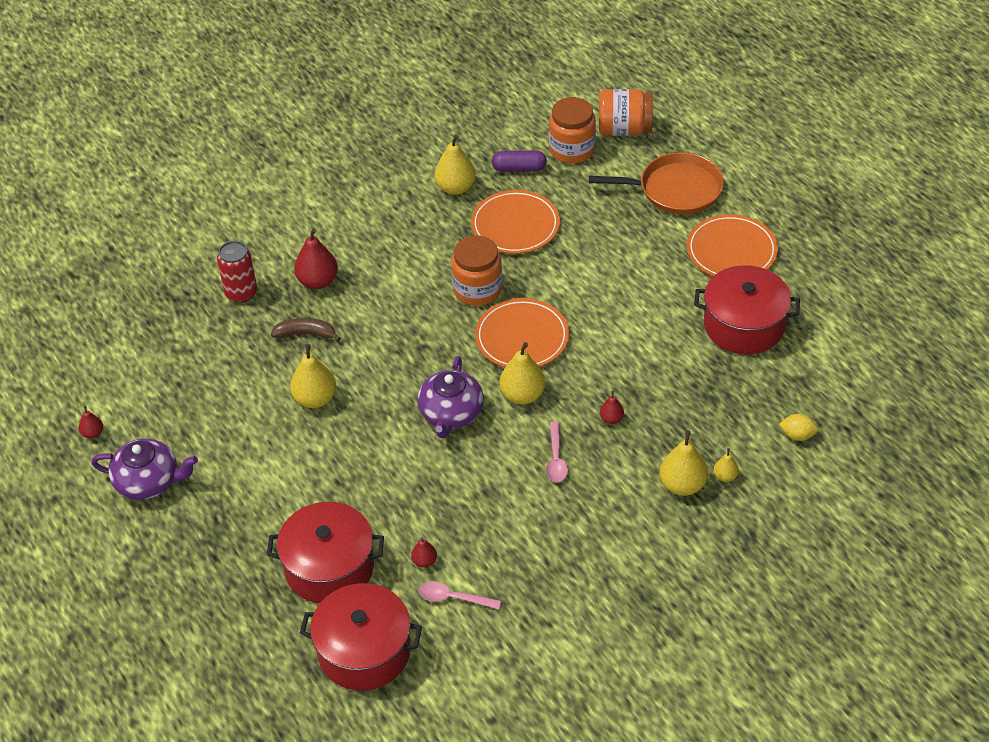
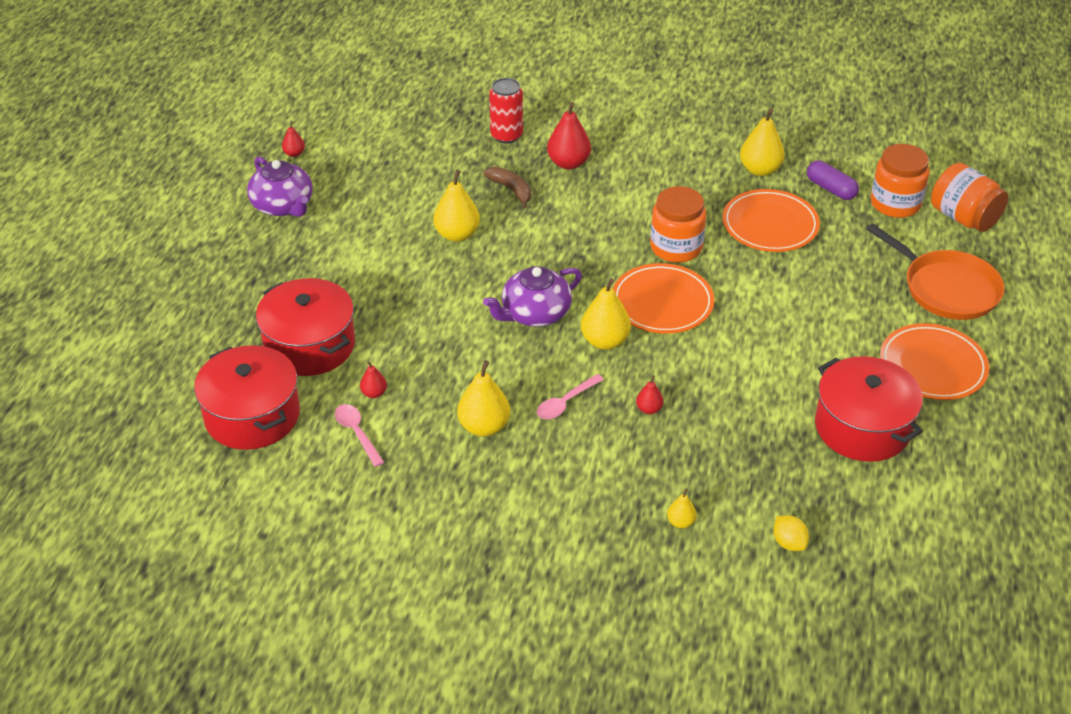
camera: 45 degrees right, 5 degrees down
(682, 485) = (636, 500): yellow pear -> yellow pear (484, 426)

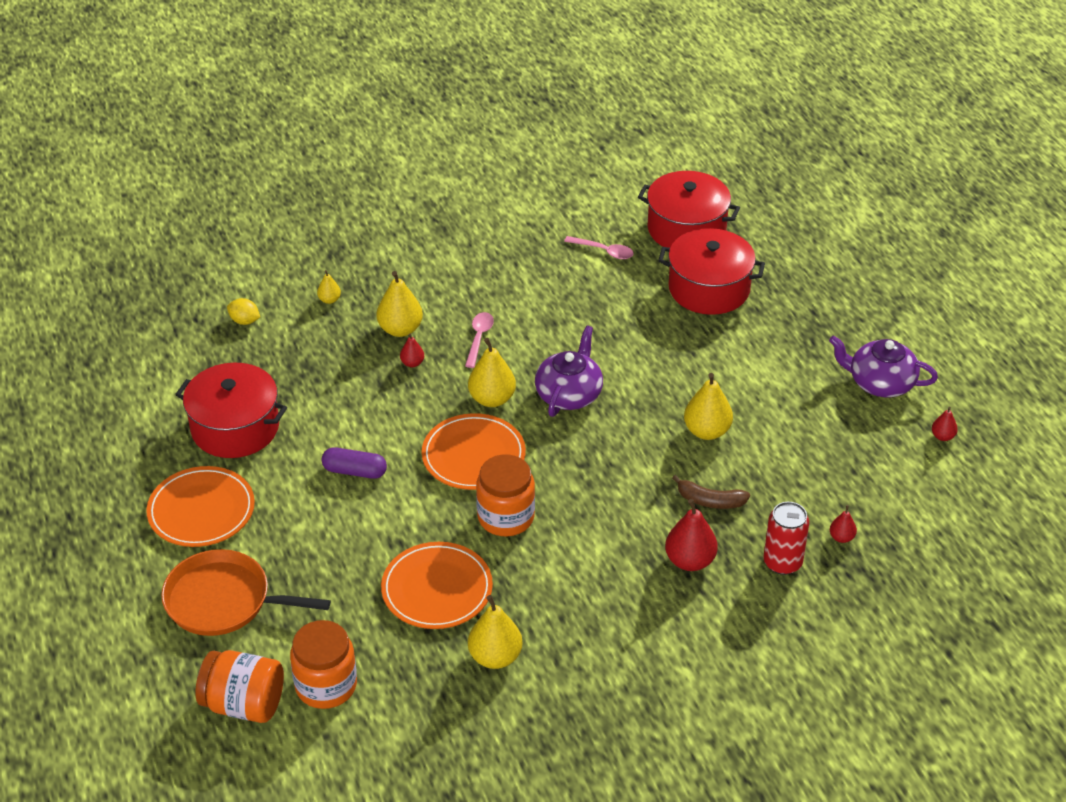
camera: 145 degrees right, 0 degrees up
(374, 393) = (623, 280): red pear -> red pear (841, 537)
(484, 426) = (521, 295): yellow pear -> yellow pear (400, 329)
(831, 189) = (405, 670): purple capsule -> purple capsule (354, 471)

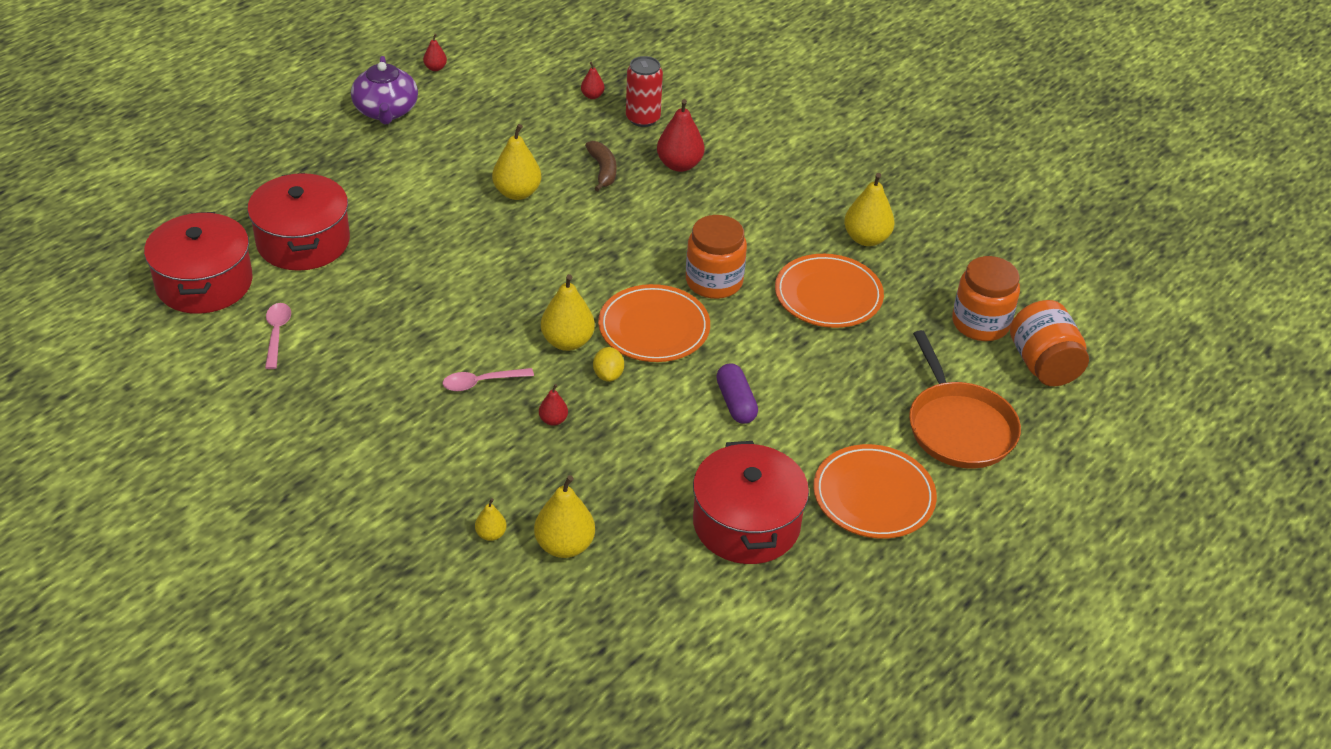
camera: 120 degrees left, 0 degrees up
(244, 321) = (575, 598): yellow lemon -> yellow lemon (608, 375)
(400, 329) = (505, 451): yellow pear -> yellow pear (564, 545)
(569, 394) = (524, 291): purple teapot -> none

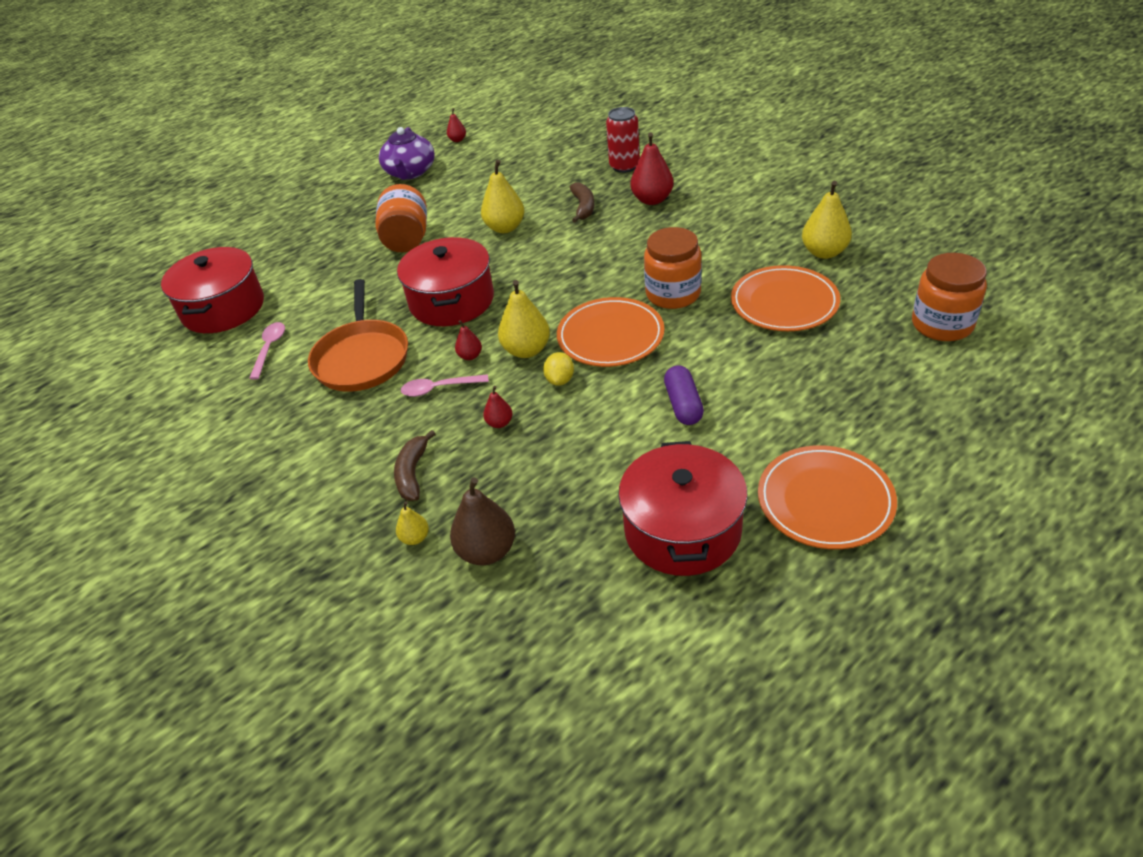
camera: 15 degrees right, 0 degrees up
(303, 241) = (315, 273): red pot -> red pot (452, 301)
(474, 471) = (413, 473): none -> brown banana
(564, 545) = (487, 551): yellow pear -> brown pear
(592, 96) = (583, 152): red pear -> red pear (470, 356)
(959, 427) = (921, 427): orange pan -> orange pan (362, 358)
(1043, 365) = (1013, 363): orange jar -> orange jar (407, 239)

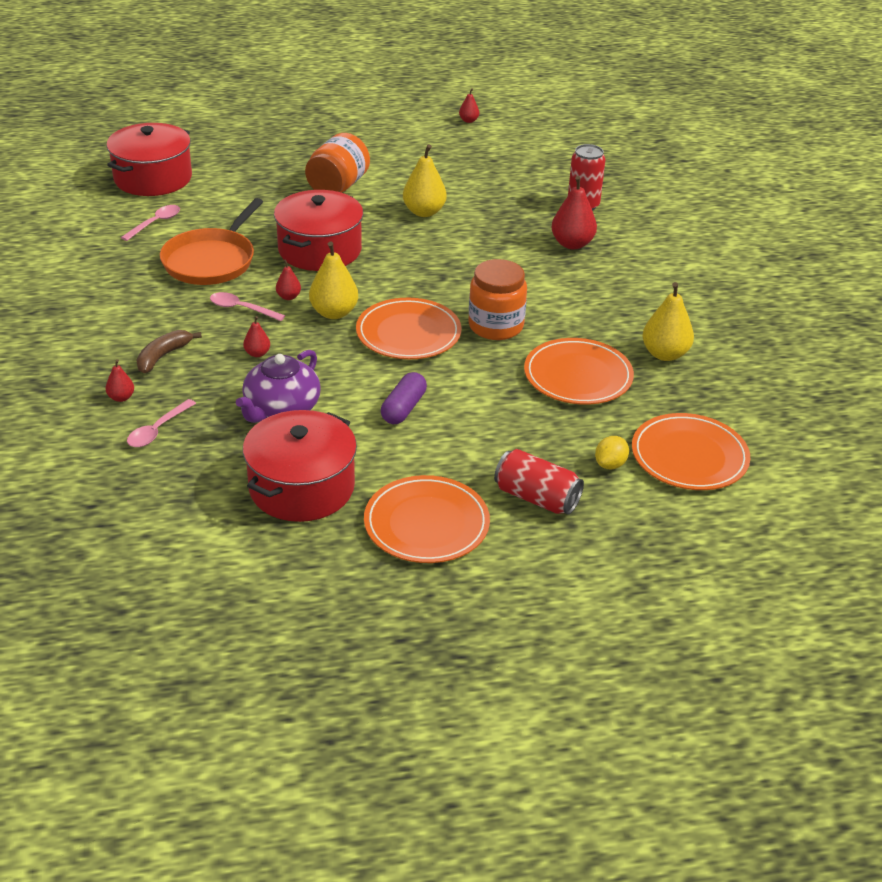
camera: 25 degrees right, 5 degrees down
(410, 172) = (399, 132): purple teapot -> purple teapot (281, 409)
(415, 538) = (121, 397): yellow pear -> red pear
(487, 551) = (157, 430): brown pear -> pink spoon
(560, 380) = (334, 346): yellow lemon -> yellow lemon (610, 464)
(583, 207) = (506, 224): brown banana -> none
(879, 424) = (536, 498): none -> red can
(942, 324) = (689, 456): orange jar -> orange plate

